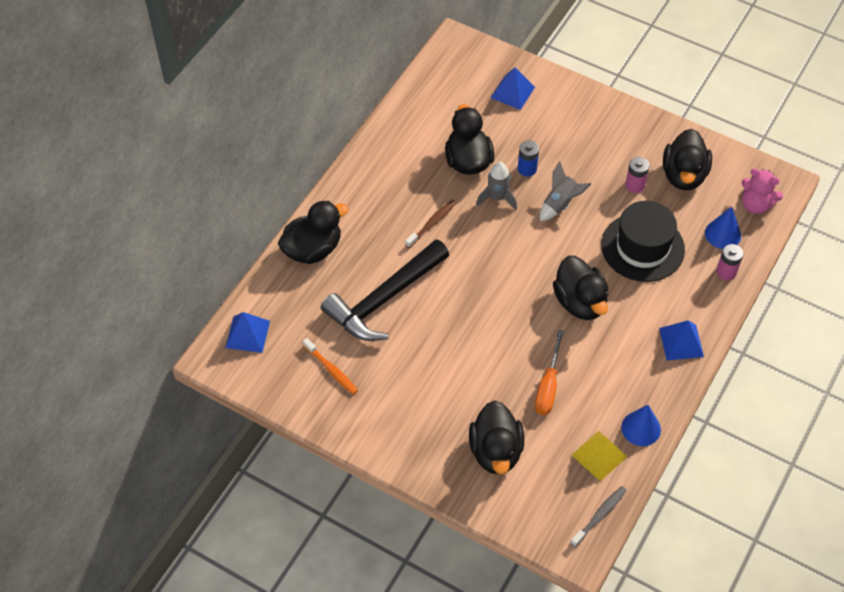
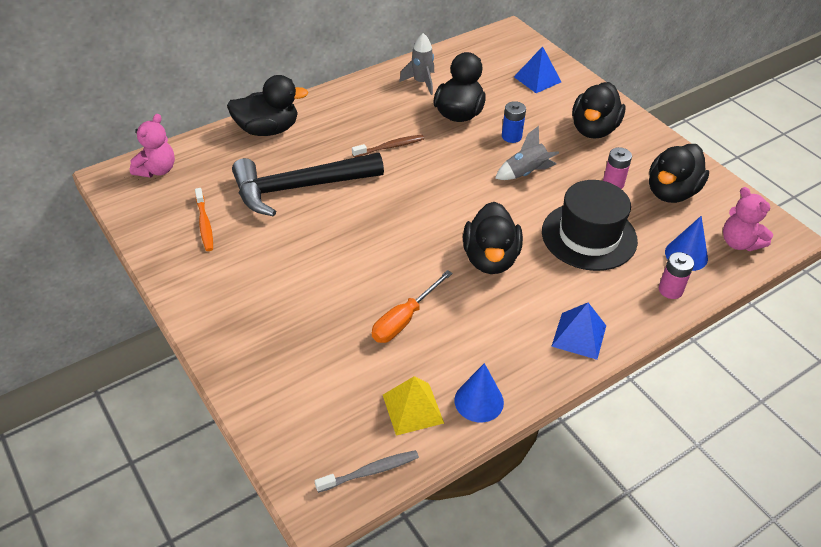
camera: 25 degrees right, 10 degrees down
(247, 334) = (157, 170): blue pyramid -> pink teddy bear
(496, 451) = (304, 357): black duck -> black duck (594, 129)
(497, 198) = (467, 148): grey rocket -> grey rocket (421, 82)

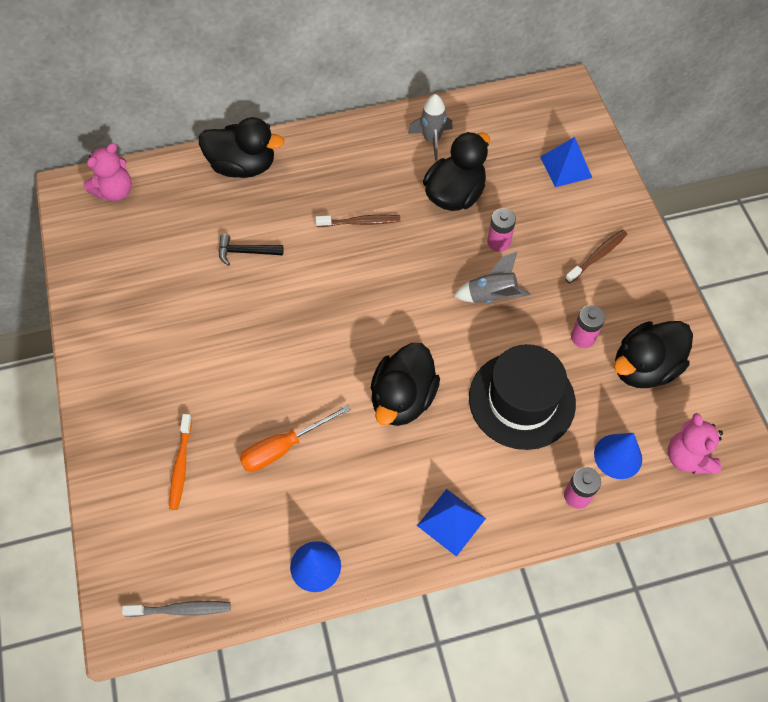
camera: 20 degrees right, 15 degrees up
(204, 224) = (136, 273): orange toothbrush -> orange toothbrush (181, 465)
(299, 187) = (246, 252): black hammer -> black hammer, size x0.41
(413, 408) = (248, 553): yellow pyramid -> none
(511, 136) = (498, 242): blue battery -> pink battery
(594, 129) = (597, 256): black duck -> brown toothbrush

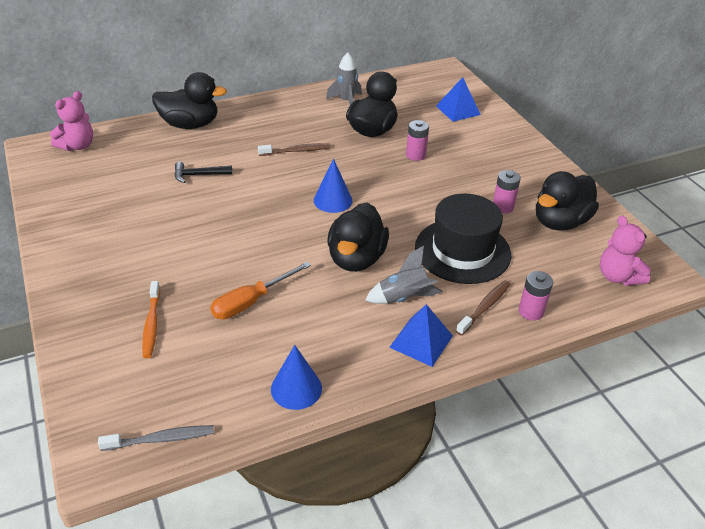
camera: 10 degrees left, 20 degrees down
(491, 296) = (418, 188): grey rocket -> grey rocket (404, 298)
(597, 256) = (499, 158): brown toothbrush -> brown toothbrush (484, 307)
(618, 456) = (558, 281): blue cone -> blue cone (333, 200)

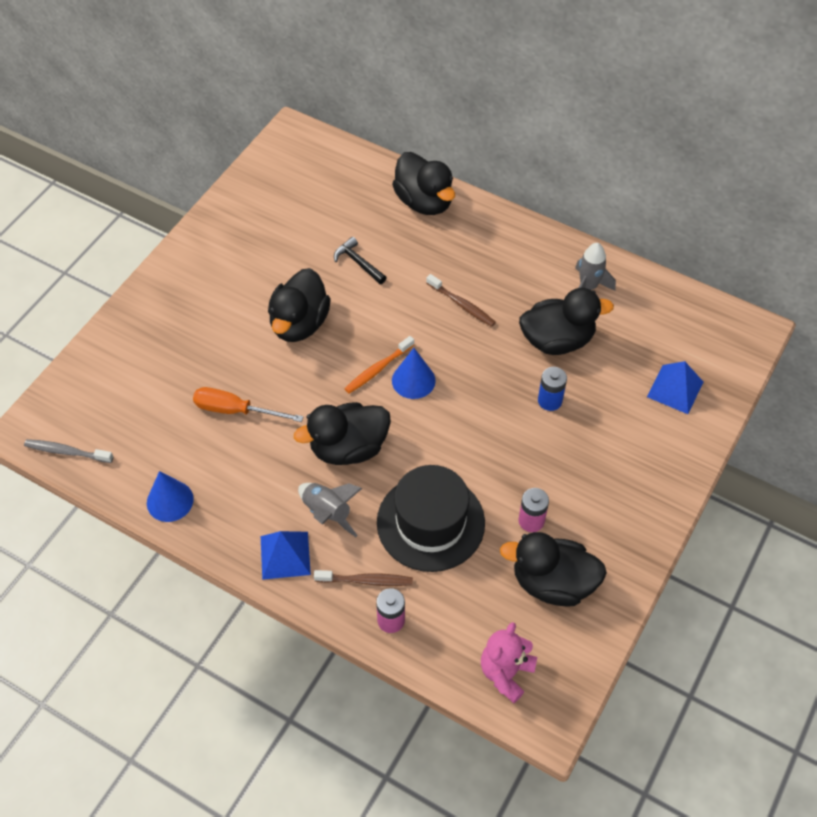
camera: 55 degrees right, 15 degrees up
(77, 146) = (319, 155): pink teddy bear -> none
(152, 324) = (162, 366): orange toothbrush -> orange toothbrush (378, 369)
(161, 439) = (67, 452): grey toothbrush -> grey toothbrush turned 150 degrees clockwise
(213, 228) = (299, 324): none -> black duck
(415, 155) = (550, 400): pink battery -> blue battery

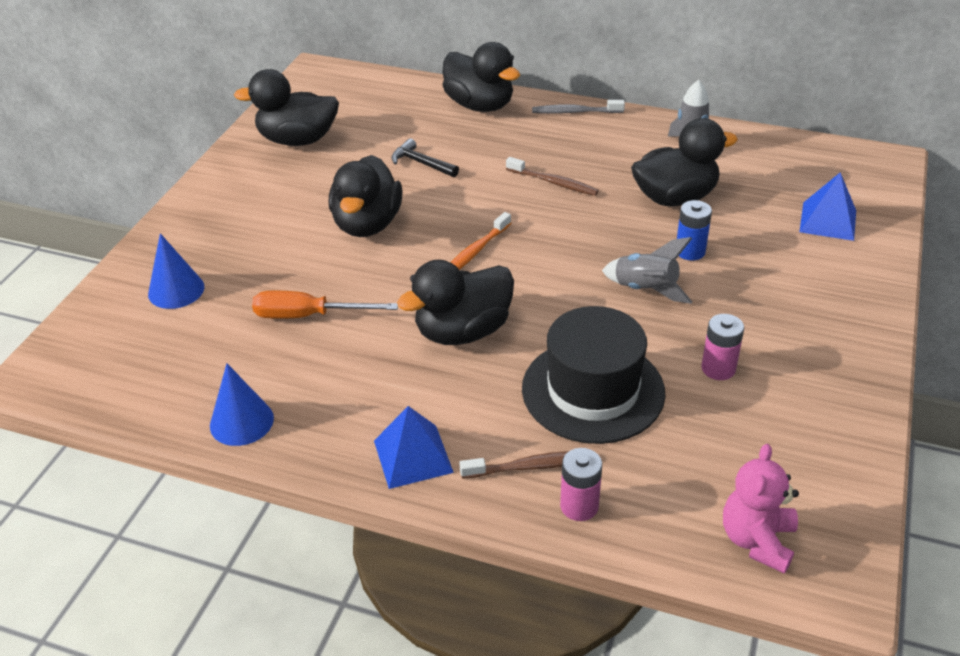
camera: 10 degrees left, 15 degrees down
(67, 452) = (91, 391): grey toothbrush -> grey toothbrush (575, 112)
(327, 513) = (456, 401): grey rocket -> grey rocket (646, 289)
(413, 380) = (521, 256): blue cone -> blue cone (176, 290)
(552, 583) = (773, 428): black duck -> black duck (297, 140)

